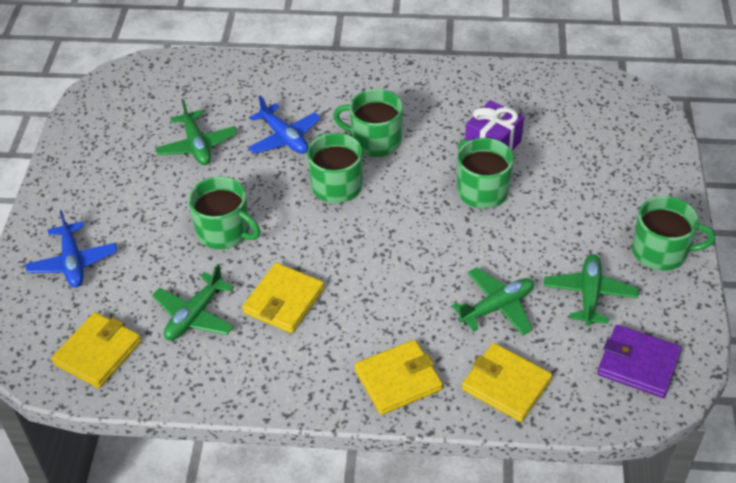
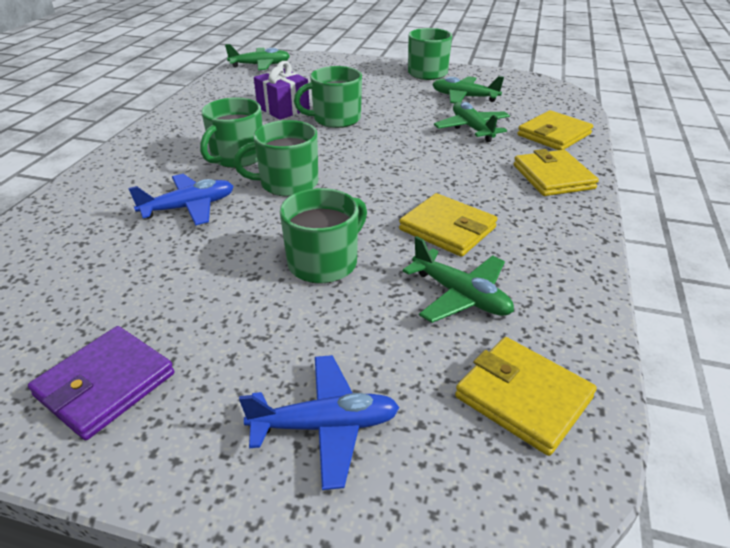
camera: 80 degrees left, 10 degrees down
(197, 145) = (148, 275): green plane -> green plane (260, 65)
(638, 364) = (530, 92): purple wallet -> purple wallet (105, 385)

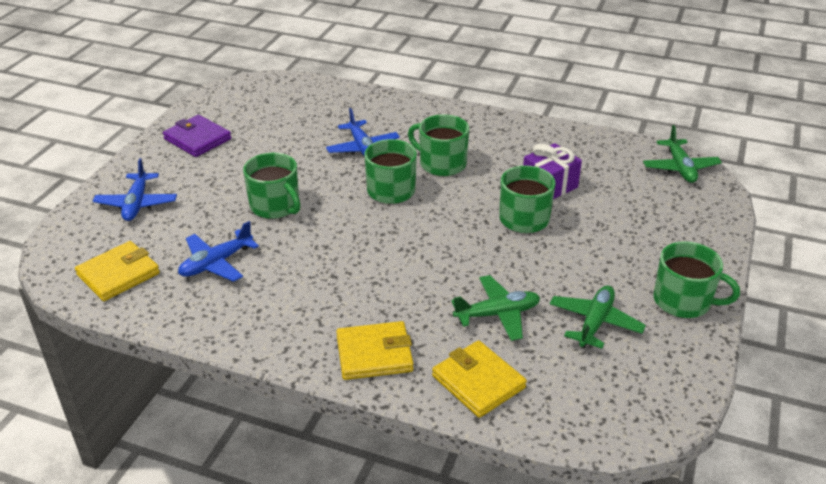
camera: 95 degrees right, 0 degrees up
(447, 229) = (300, 268): yellow wallet -> none
(460, 295) = (216, 263): green plane -> blue plane

